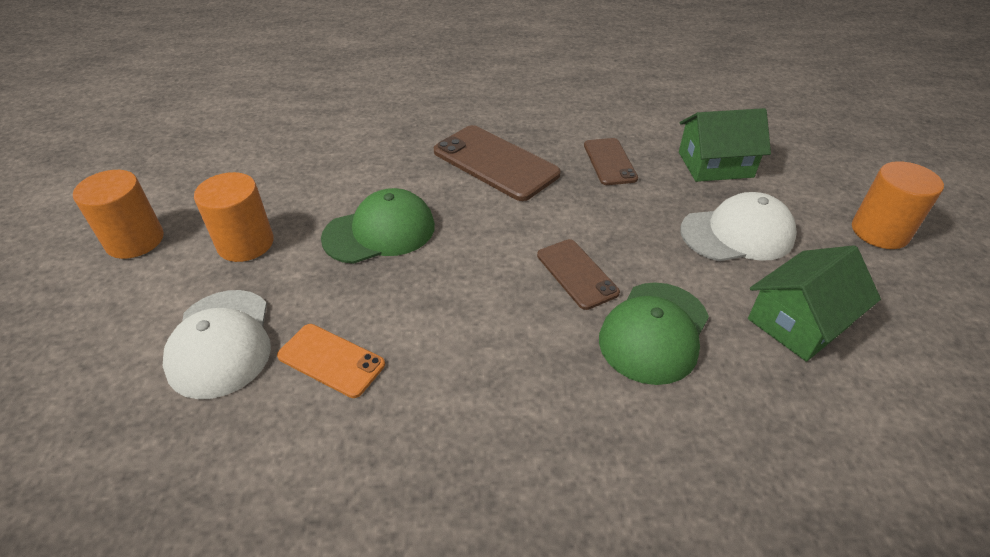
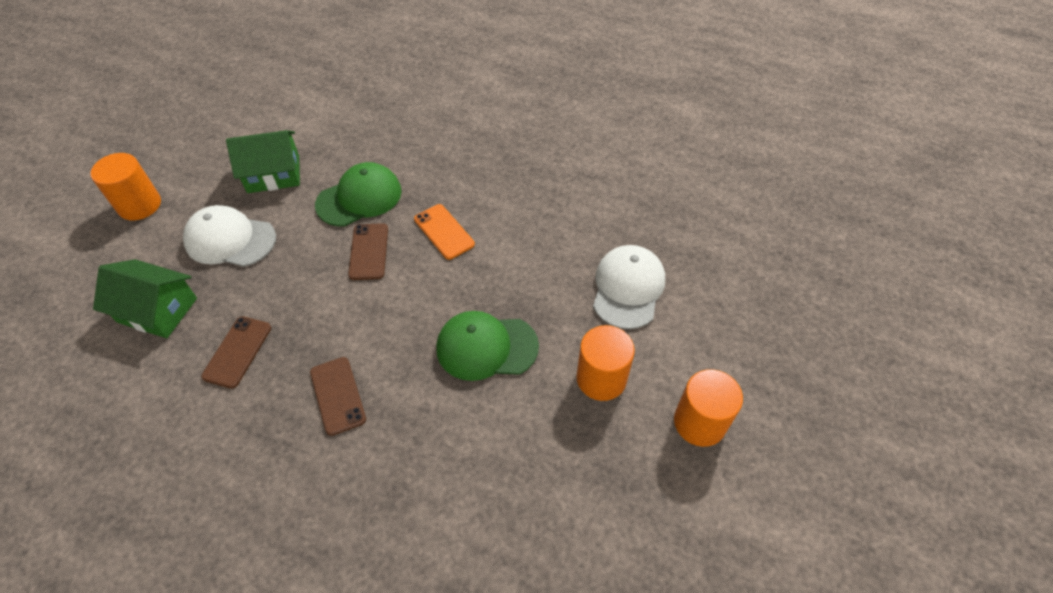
camera: 155 degrees left, 10 degrees up
(331, 360) = (559, 250): orange phone -> orange phone (444, 232)
(495, 163) = (338, 395): brown phone -> brown phone, size x0.59

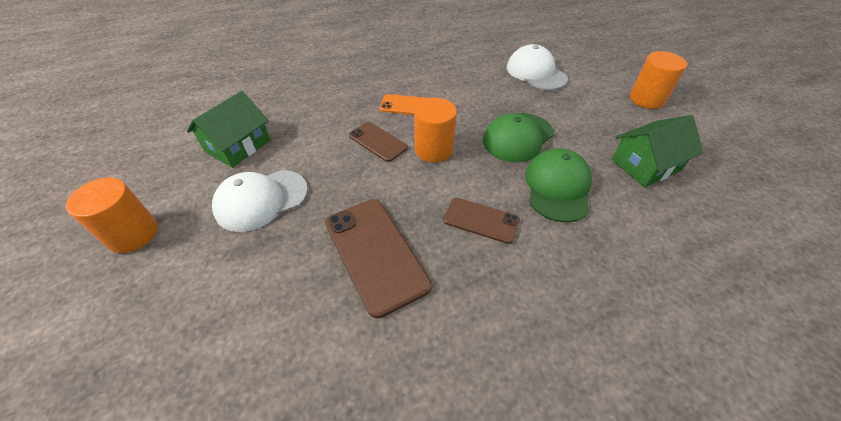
camera: 45 degrees left, 5 degrees down
(157, 310) = (264, 282): green house -> green house (645, 165)
(237, 352) = (375, 253): brown phone -> brown phone, size x1.69
(359, 198) = (326, 121): green cap -> green cap (557, 187)
(601, 378) = (586, 112): orange cylinder -> orange cylinder (434, 149)

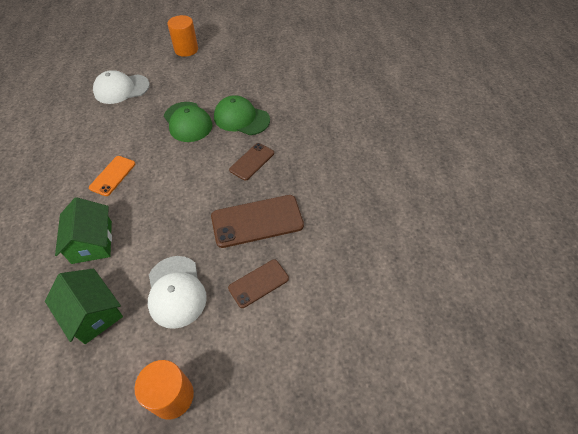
camera: 75 degrees left, 5 degrees up
(377, 142) = (147, 203): brown phone -> brown phone (258, 283)
(434, 149) = (175, 170): orange cylinder -> none
(645, 165) = (242, 75): green house -> green house (92, 242)

